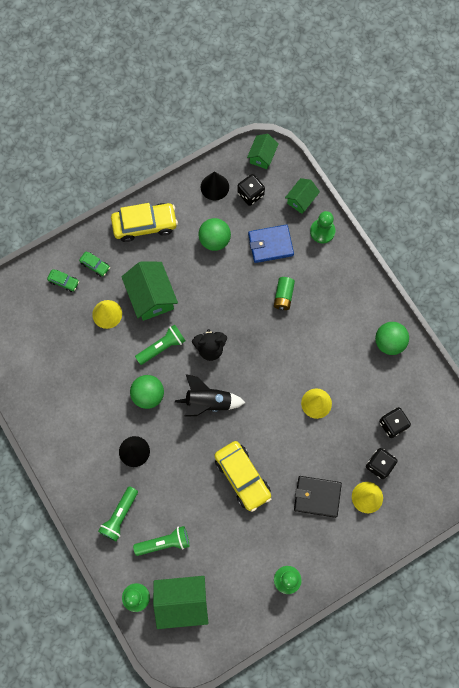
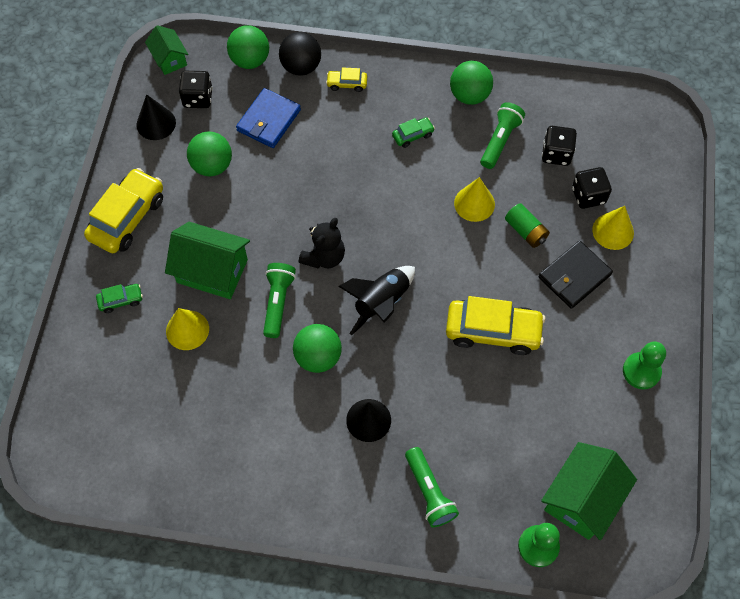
camera: 50 degrees left, 10 degrees down
(64, 282) = (106, 346): green car -> green car (413, 135)
(164, 543) = (500, 467): green flashlight -> green flashlight (500, 141)
(283, 296) = (334, 149): green battery -> green battery (525, 231)
(301, 200) = (250, 60): green house -> green ball
(322, 231) = (301, 67): green pawn -> black ball
(334, 266) = (347, 84): none -> yellow car

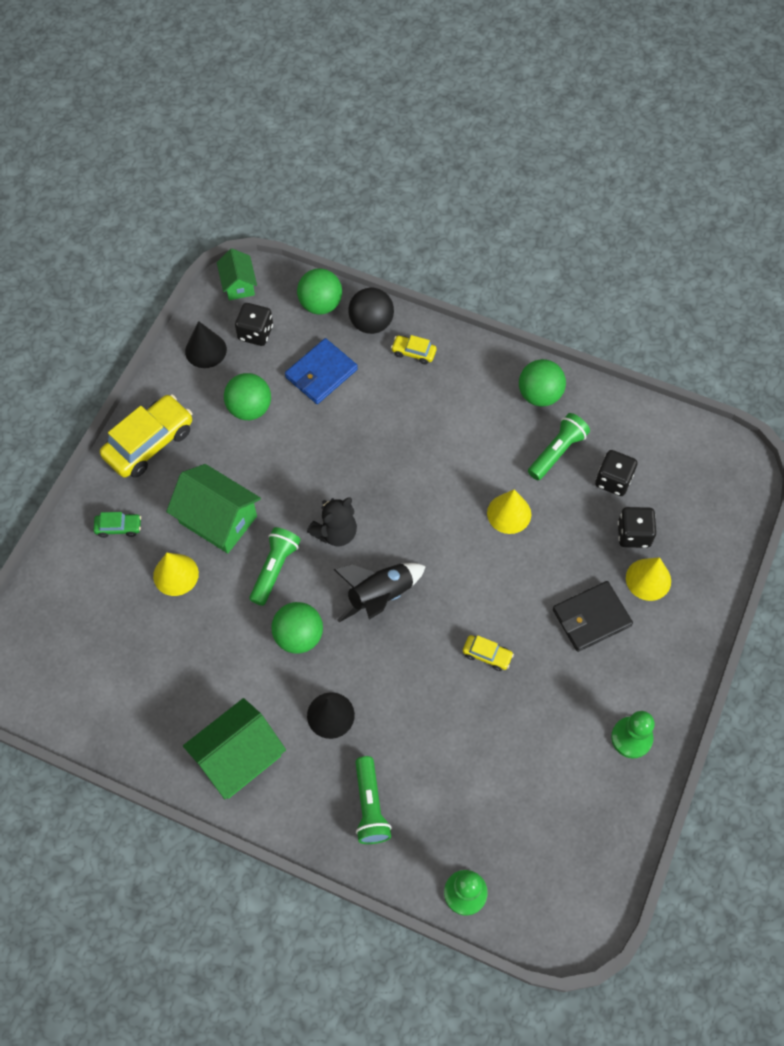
camera: 15 degrees right, 0 degrees up
(413, 135) = (466, 424): green car -> none
(493, 331) = (487, 655): yellow car -> yellow car, size x0.48
(525, 231) = (554, 556): green battery -> none
(582, 499) = (526, 856): green house -> green house (238, 757)

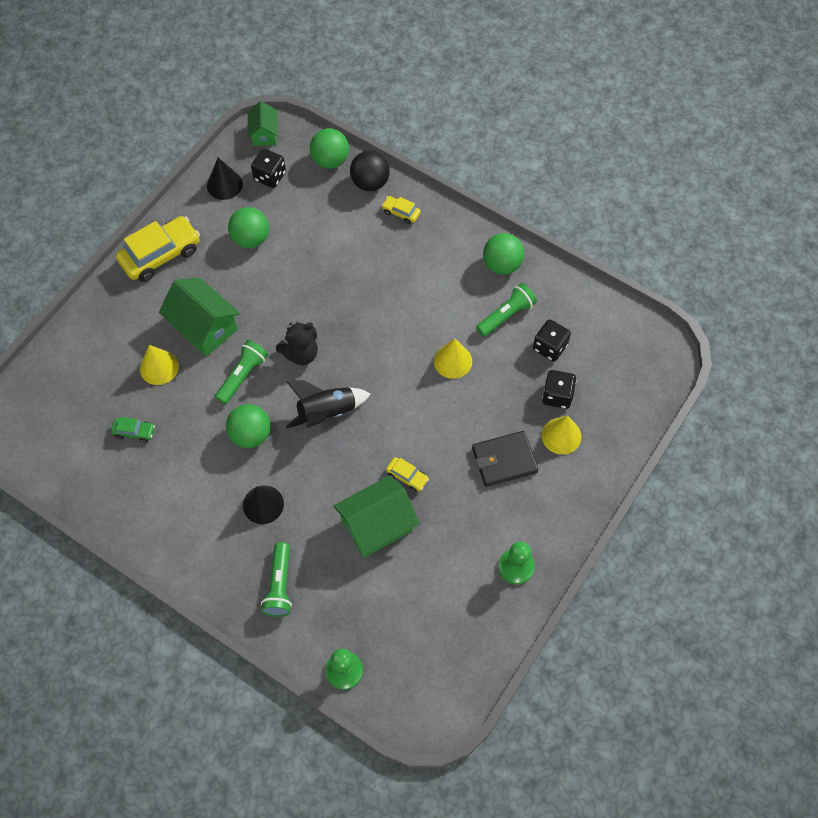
camera: 10 degrees right, 0 degrees up
(119, 527) = (120, 321): green car -> green car (134, 432)
(238, 757) = (178, 526): green house -> green house (377, 525)
(321, 373) = (318, 218): blue wallet -> none

